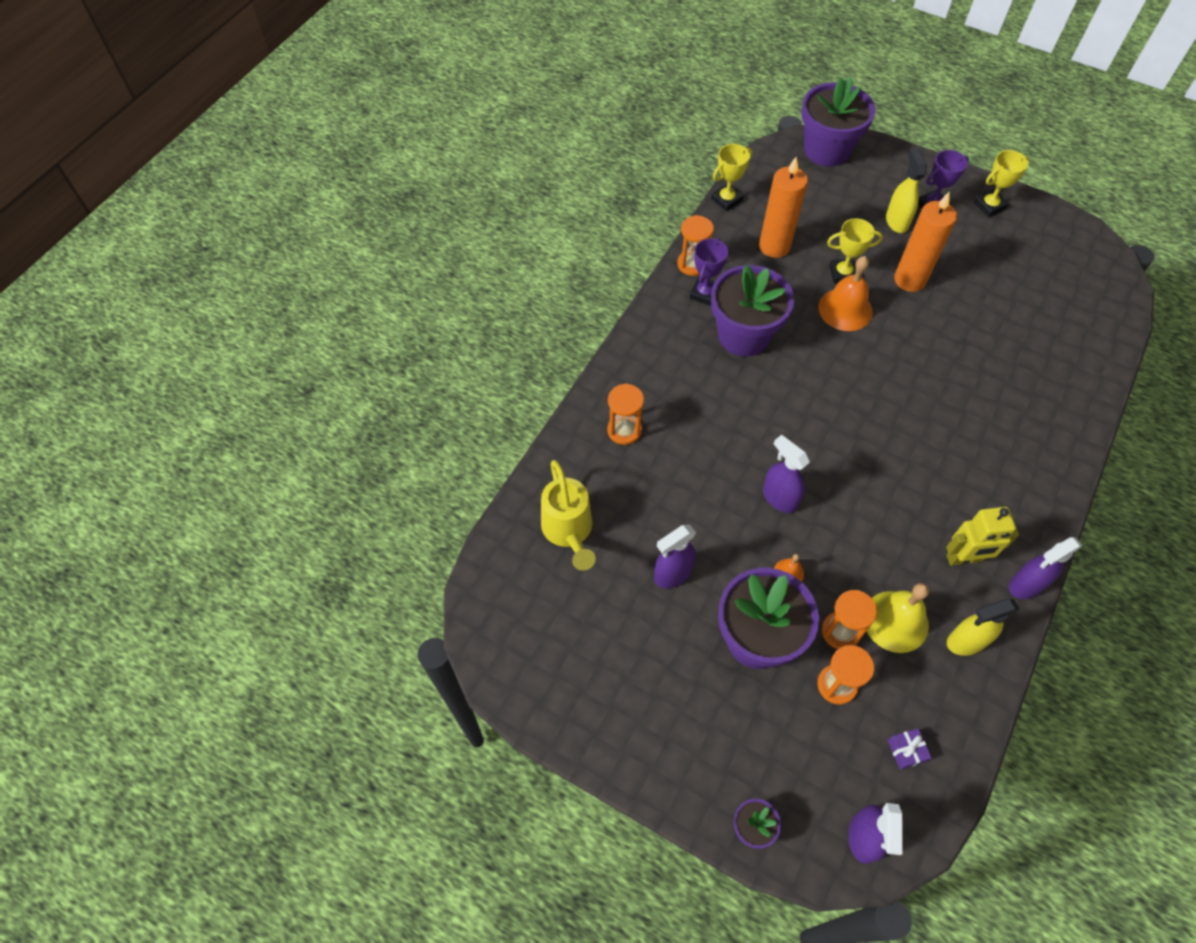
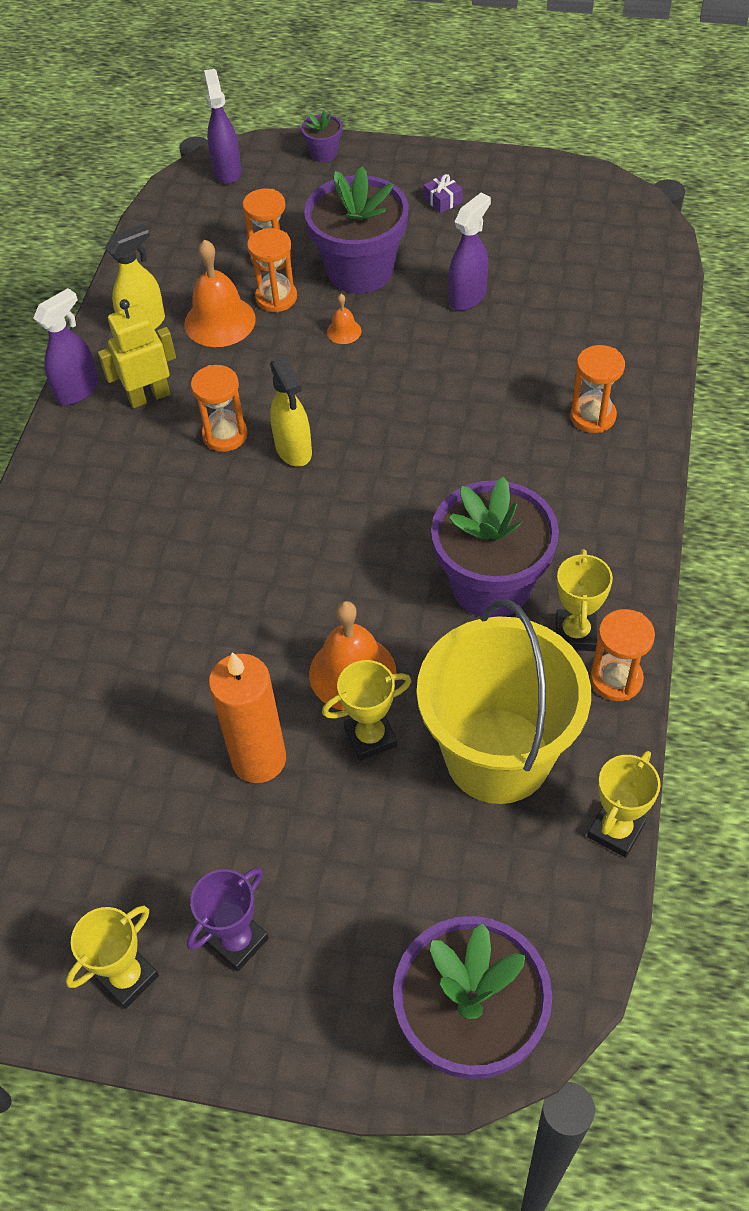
camera: 165 degrees right, 5 degrees down
(569, 531) = (598, 302): yellow watering can -> none
(704, 293) = (575, 634): purple trophy -> yellow trophy
(774, 246) = (498, 755): orange candle -> yellow bucket
(779, 498) = (376, 397): purple spray bottle -> none
(895, 621) = (220, 321): yellow bell -> orange bell
(896, 221) = (298, 880): yellow spray bottle -> yellow spray bottle (294, 450)
(904, 501) = (225, 435): none -> orange hourglass
(906, 750) = (196, 231): purple gift -> purple gift (442, 200)

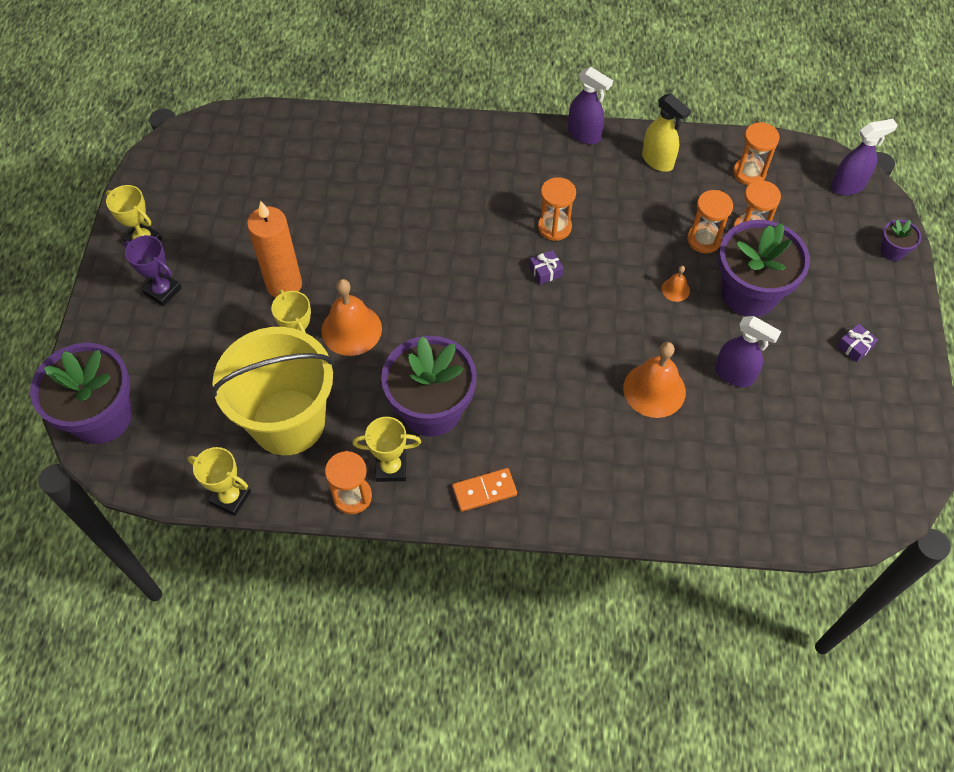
camera: 80 degrees right, 5 degrees up
(149, 396) = (585, 176): yellow robot -> none
(220, 321) = (670, 207): orange bell -> orange bell (654, 390)
(294, 450) = (545, 271): yellow spray bottle -> purple gift
(593, 416) = (611, 476): orange hourglass -> orange hourglass (749, 173)
(610, 537) = (484, 491): none -> orange domino

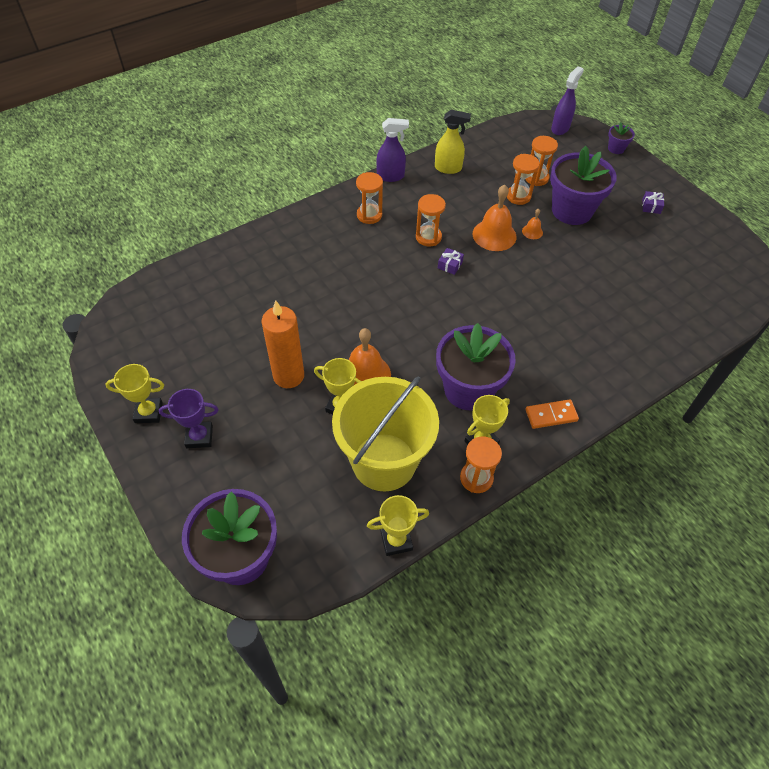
camera: 40 degrees left, 5 degrees down
(484, 491) = (551, 415): orange domino -> orange domino turned 45 degrees clockwise
(654, 390) = (580, 293): orange bell -> orange bell (494, 235)
(734, 374) = (611, 258): purple spray bottle -> none
(749, 173) = (504, 148): orange hourglass -> orange hourglass (369, 215)

